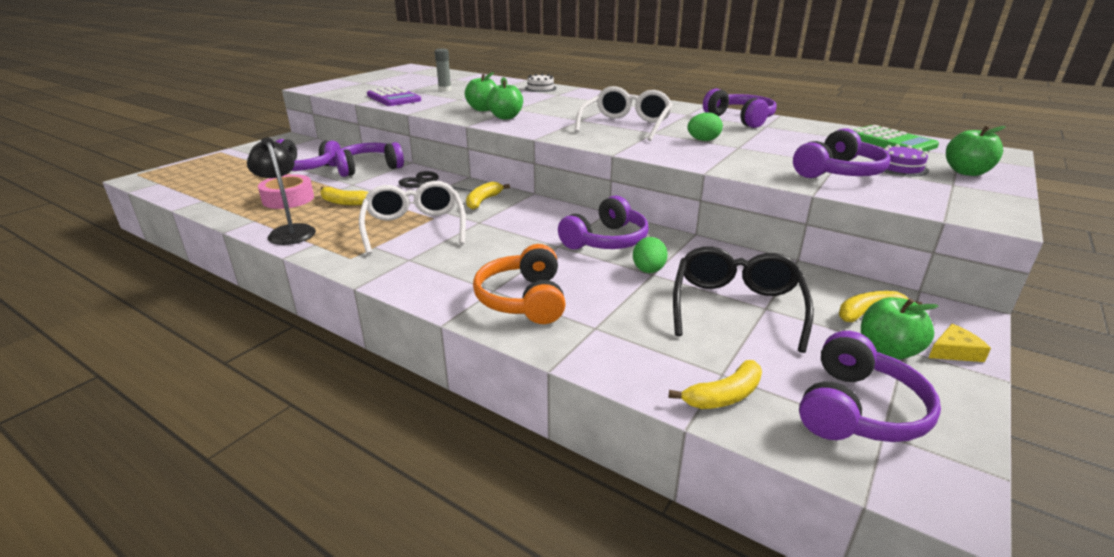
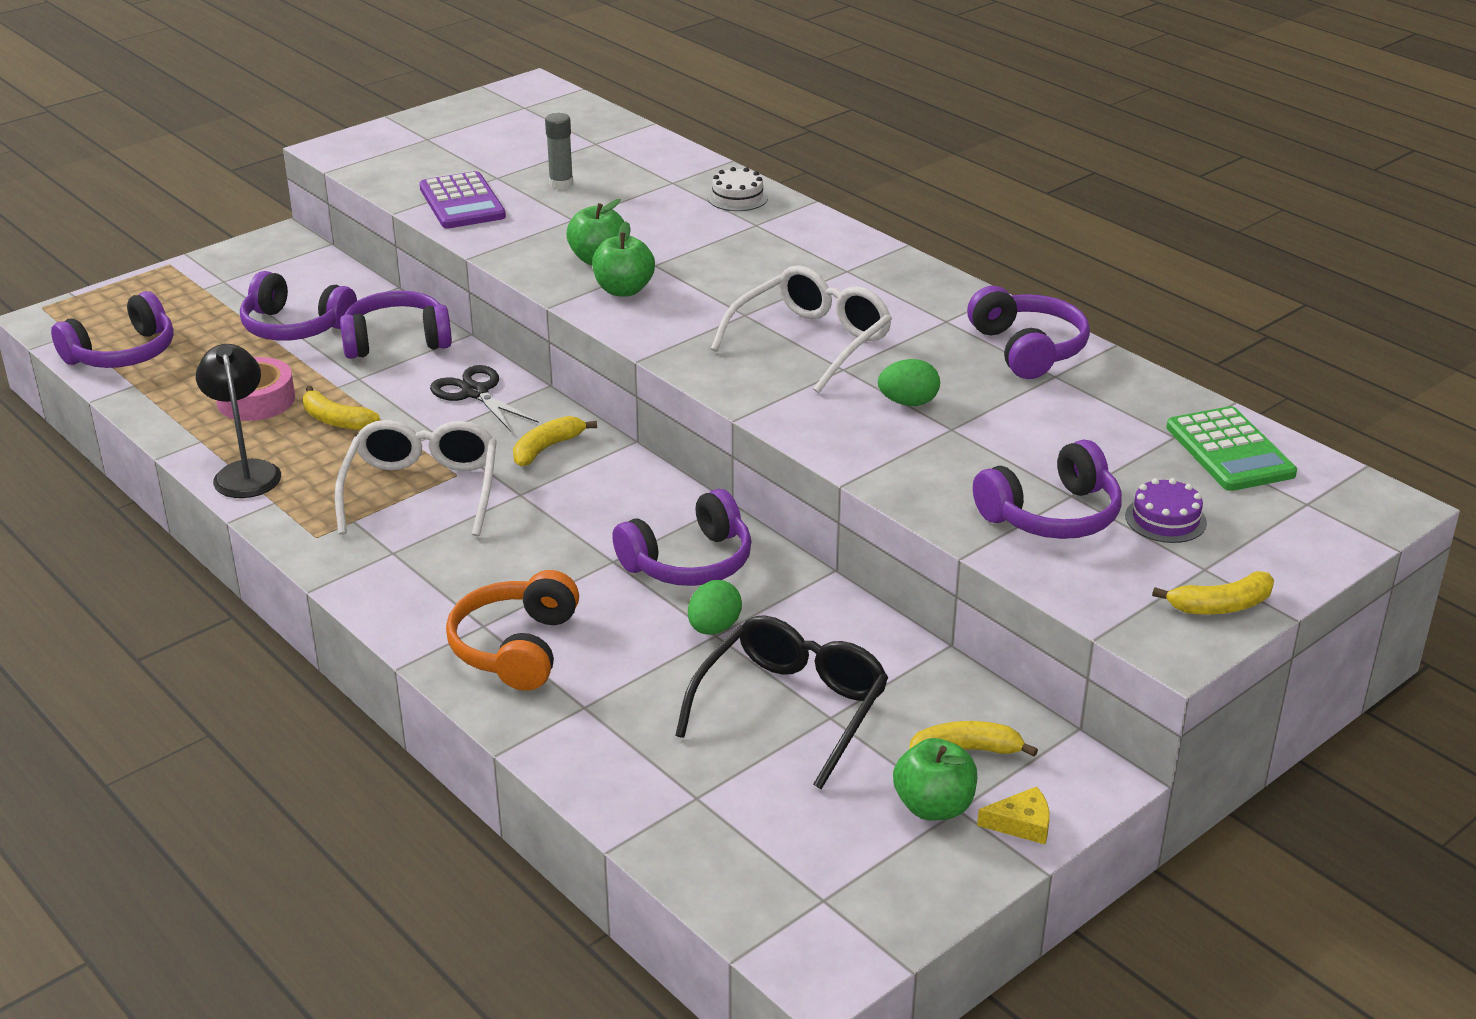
camera: 15 degrees right, 5 degrees up
(724, 396) = (677, 824): yellow banana -> yellow banana (1220, 606)
(857, 410) = (820, 869): purple headphones -> purple headphones (123, 353)
(966, 172) = (1262, 546): green apple -> none

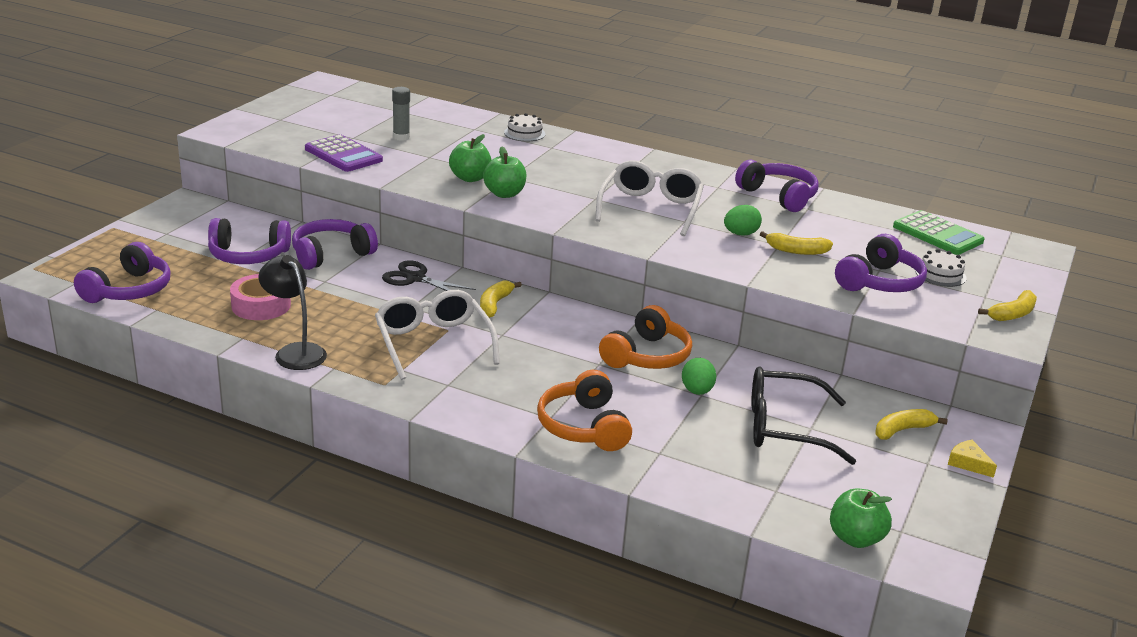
camera: 25 degrees left, 5 degrees down
(336, 420) = (332, 309): yellow banana -> yellow banana (796, 251)
(689, 562) = (647, 356): purple headphones -> orange headphones
(791, 708) = (784, 427): black glasses -> black glasses turned 90 degrees counterclockwise
(933, 807) = (913, 465): green apple -> green apple (855, 538)
(1021, 824) = (968, 463): yellow cheese -> yellow cheese turned 105 degrees counterclockwise
(1165, 519) = (940, 274): purple cake -> white cake

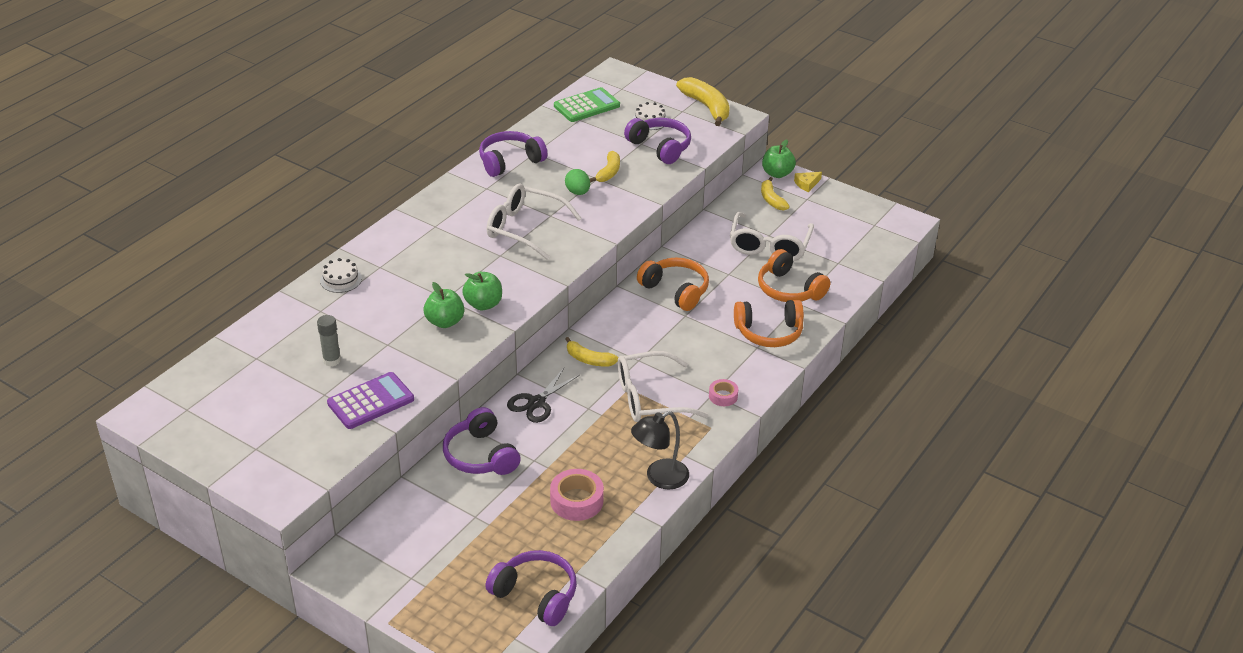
camera: 80 degrees left, 10 degrees up
(248, 255) = (474, 512): purple headphones -> none
(444, 392) = (723, 396): none -> pink tape
(688, 444) = (789, 289): none -> orange headphones
(697, 391) = (724, 275): green egg -> none
(784, 427) = (769, 246): black glasses -> white glasses
(855, 538) = (883, 243): green apple -> green apple (777, 174)
(1012, 314) = (707, 107): yellow banana -> yellow banana, size x1.64

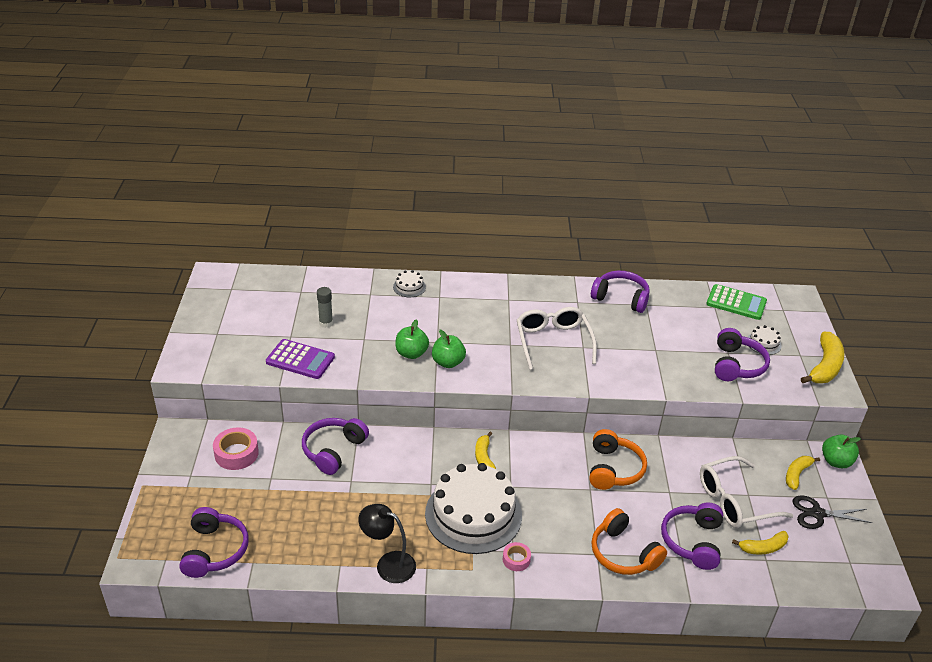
camera: 55 degrees right, 0 degrees up
(536, 402) = (412, 452): black scissors -> black scissors (817, 513)
(576, 501) = (326, 526): pink tape -> pink tape (236, 453)
(577, 192) = (626, 348): green egg -> none
(609, 172) = (670, 352): yellow banana -> yellow banana (763, 548)
(650, 398) = (473, 514): white glasses -> white cake
(789, 289) = (692, 541): orange headphones -> purple headphones
(807, 184) = (847, 488): yellow cheese -> none

